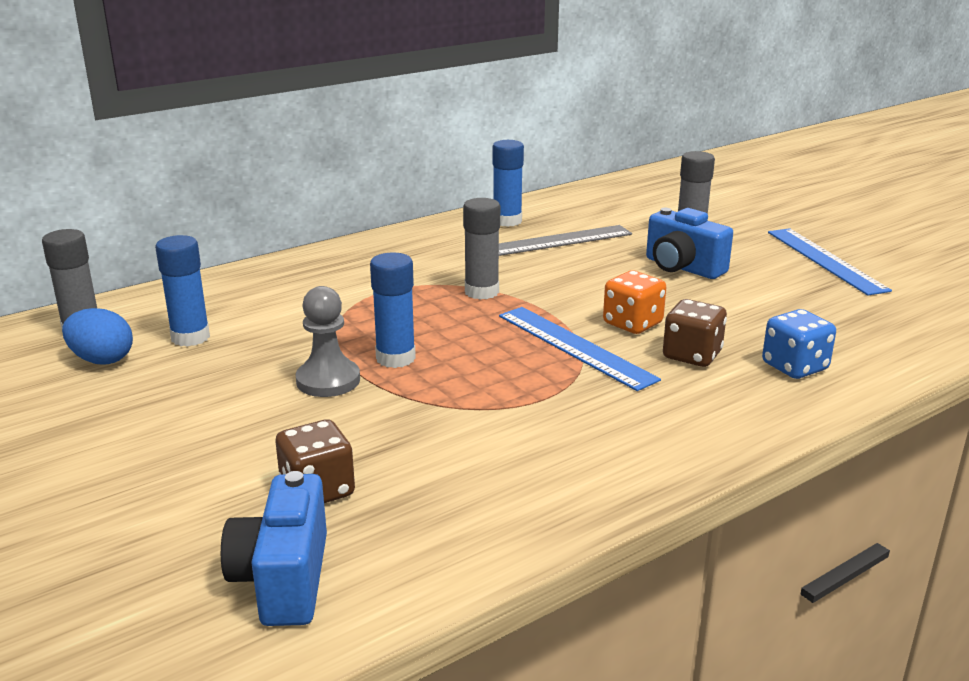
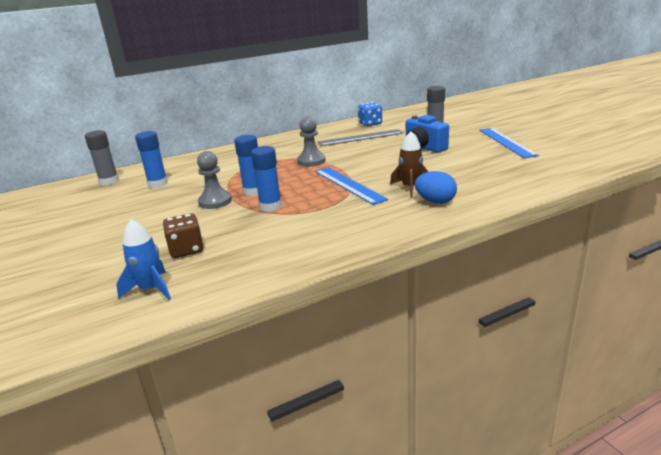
camera: 10 degrees right, 0 degrees up
(102, 360) = (112, 194): blue egg -> blue egg (435, 201)
(284, 579) = (151, 289): blue camera -> blue rocket
(481, 292) = (311, 161): grey glue stick -> grey pawn
(507, 221) = (339, 129): blue glue stick -> blue glue stick (270, 206)
(632, 324) = (384, 174): orange dice -> none
(692, 355) = (410, 188): brown dice -> brown rocket
(794, 367) = (466, 192): blue dice -> blue dice (370, 124)

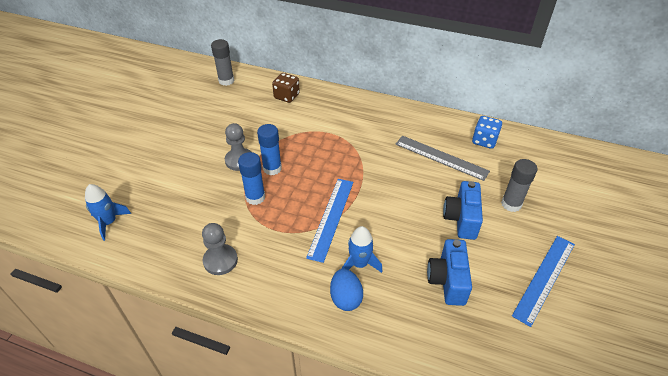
camera: 45 degrees right, 20 degrees up
(158, 184) = (242, 107): blue glue stick -> none
(186, 250) = (163, 201): brown dice -> brown dice (286, 96)
(311, 161) = (357, 161): grey pawn -> grey pawn (220, 260)
(410, 188) = (359, 264): brown rocket -> blue rocket
(469, 166) = (448, 281): none -> blue camera

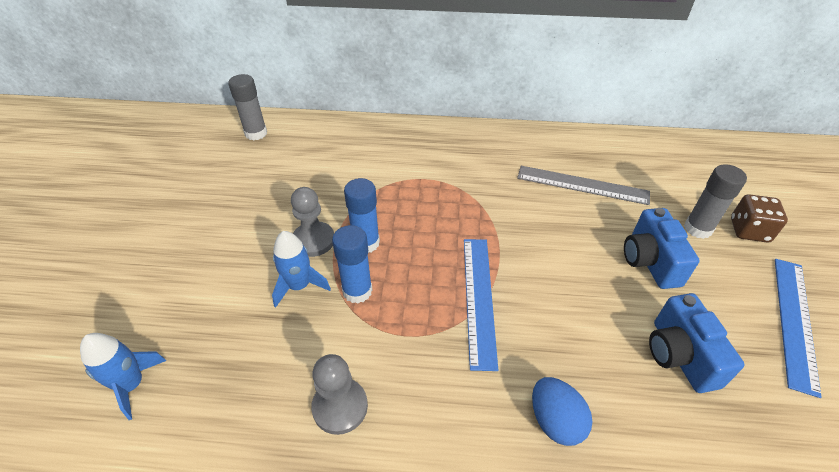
camera: 15 degrees left, 0 degrees up
(286, 96) = (348, 140): brown dice -> brown dice (749, 230)
(359, 264) = (550, 360): blue rocket -> blue rocket (299, 286)
(484, 141) = (622, 154): blue dice -> none

